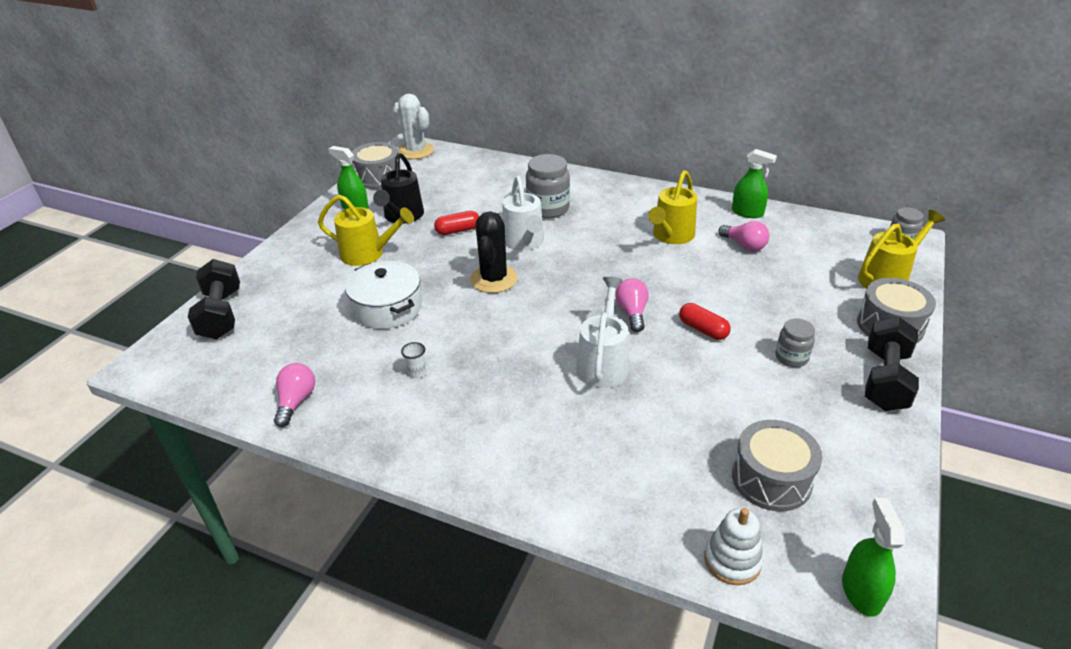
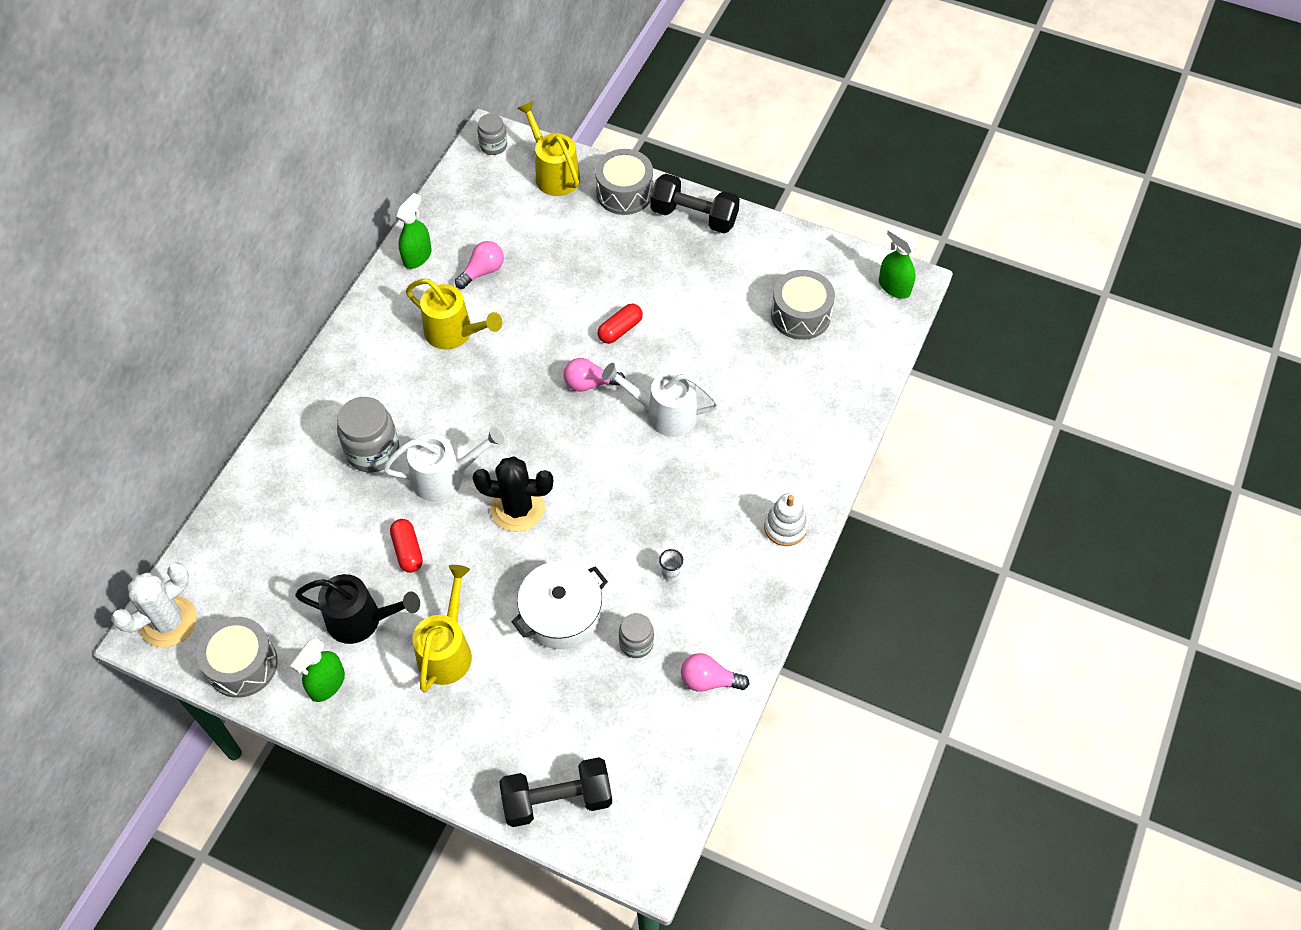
camera: 90 degrees left, 20 degrees up
(732, 560) = (874, 352): white stacking toy -> white stacking toy (785, 527)
(791, 357) = (663, 272): grey jar -> grey jar (636, 643)
(861, 591) = (894, 287): green spray bottle -> green spray bottle turned 45 degrees clockwise

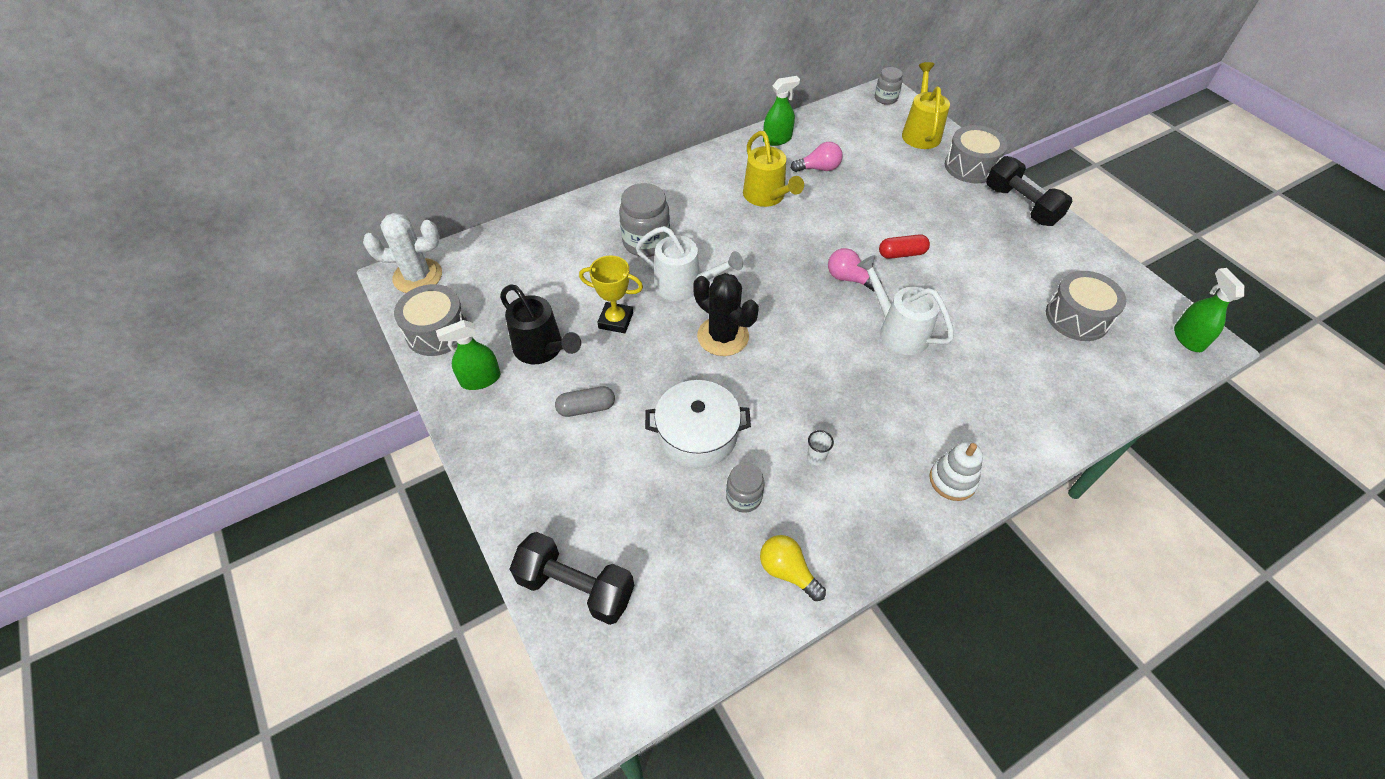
camera: 35 degrees right, 5 degrees down
(407, 551) = (615, 320): red capsule -> yellow trophy
(447, 650) = (586, 408): yellow watering can -> grey capsule
(709, 680) = (787, 571): pink light bulb -> yellow light bulb

